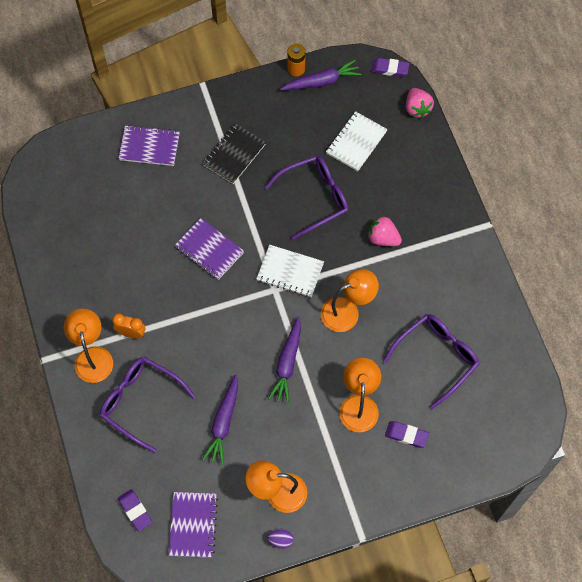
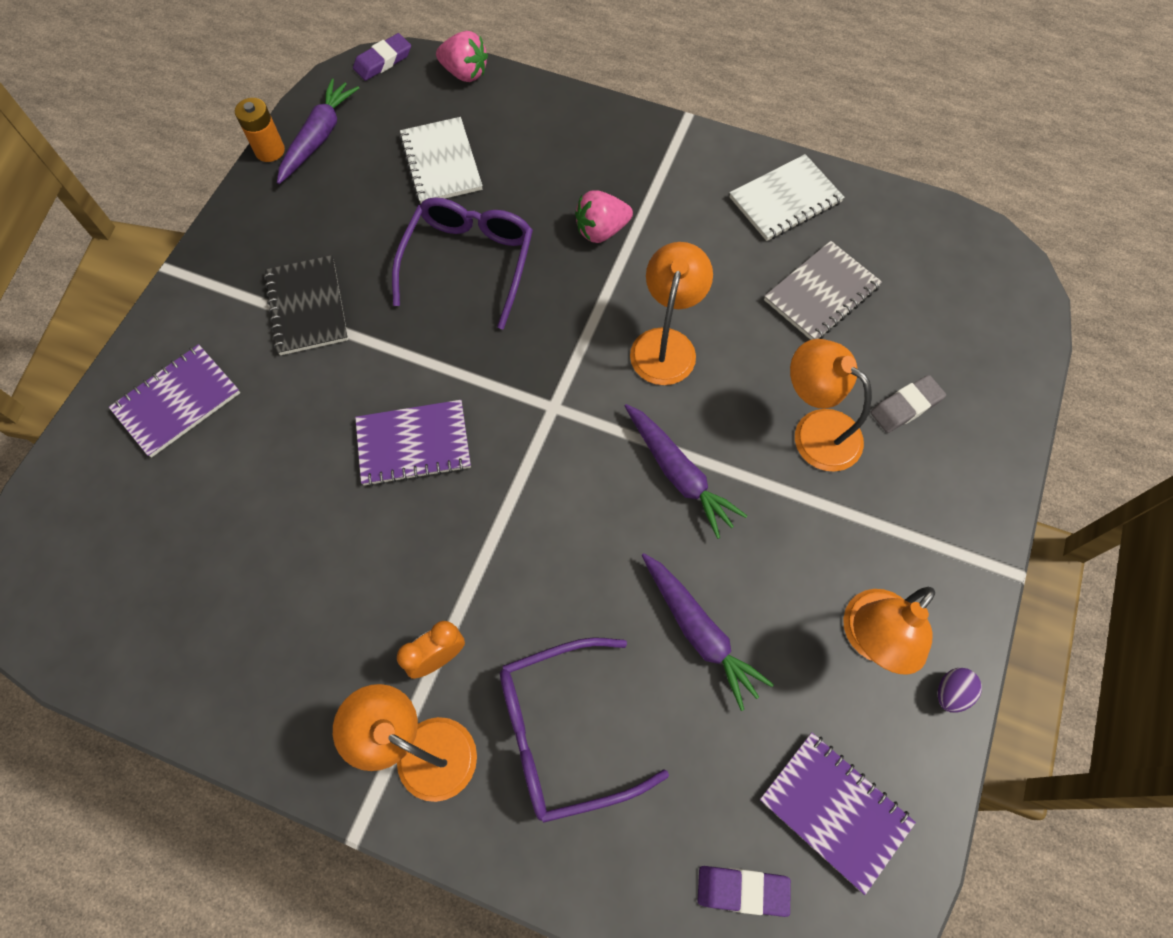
camera: 50 degrees left, 0 degrees up
(290, 272) = (546, 369): white notebook -> white notebook (785, 200)
(406, 435) = (905, 406): purple eraser -> grey eraser
(436, 358) = (821, 293): purple glasses -> grey notebook

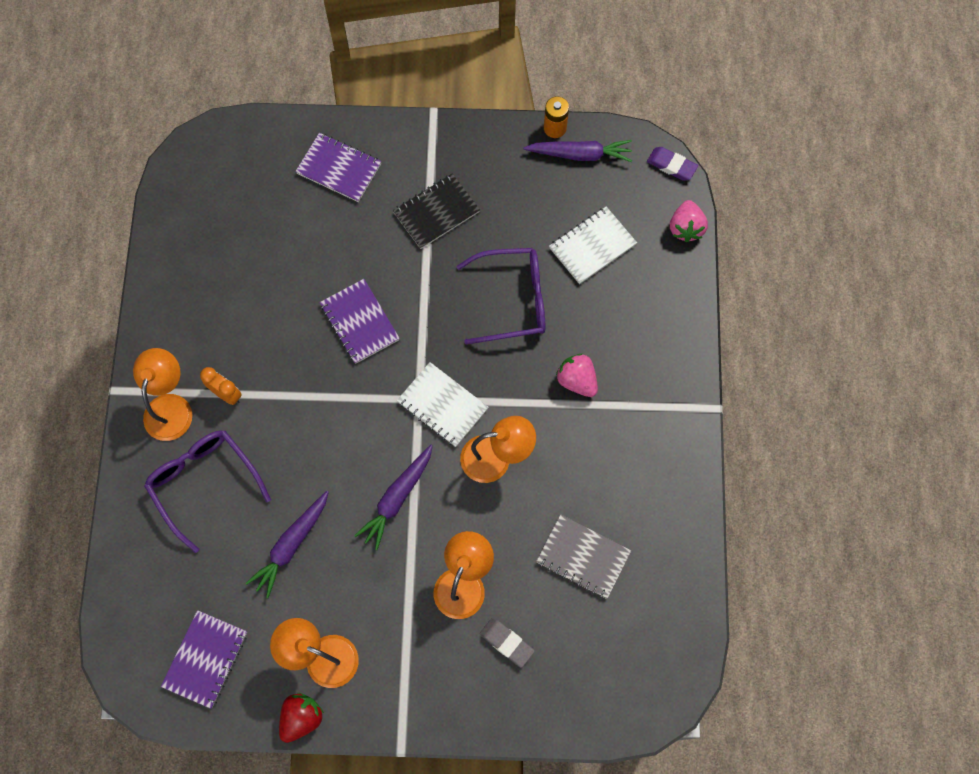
camera: 70 degrees right, 5 degrees up
(742, 890) = (145, 616): purple eraser -> none
(785, 200) = (661, 507): white notebook -> white notebook (442, 405)
(951, 692) = (301, 718): purple egg -> red strawberry

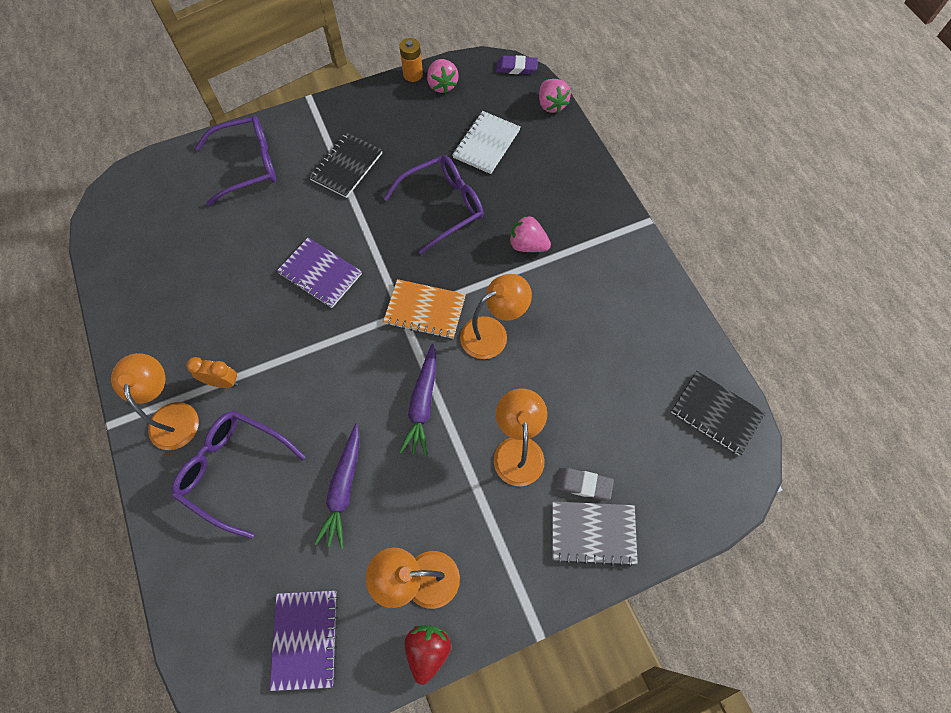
camera: 25 degrees left, 5 degrees down
(339, 169) = (248, 165): purple notebook -> purple glasses
(442, 405) = (425, 310): white notebook -> orange notebook
(580, 154) = (442, 85): purple carrot -> pink strawberry
(583, 557) = (609, 381): grey notebook -> grey notebook (593, 533)
(669, 636) = (716, 413): none -> black notebook

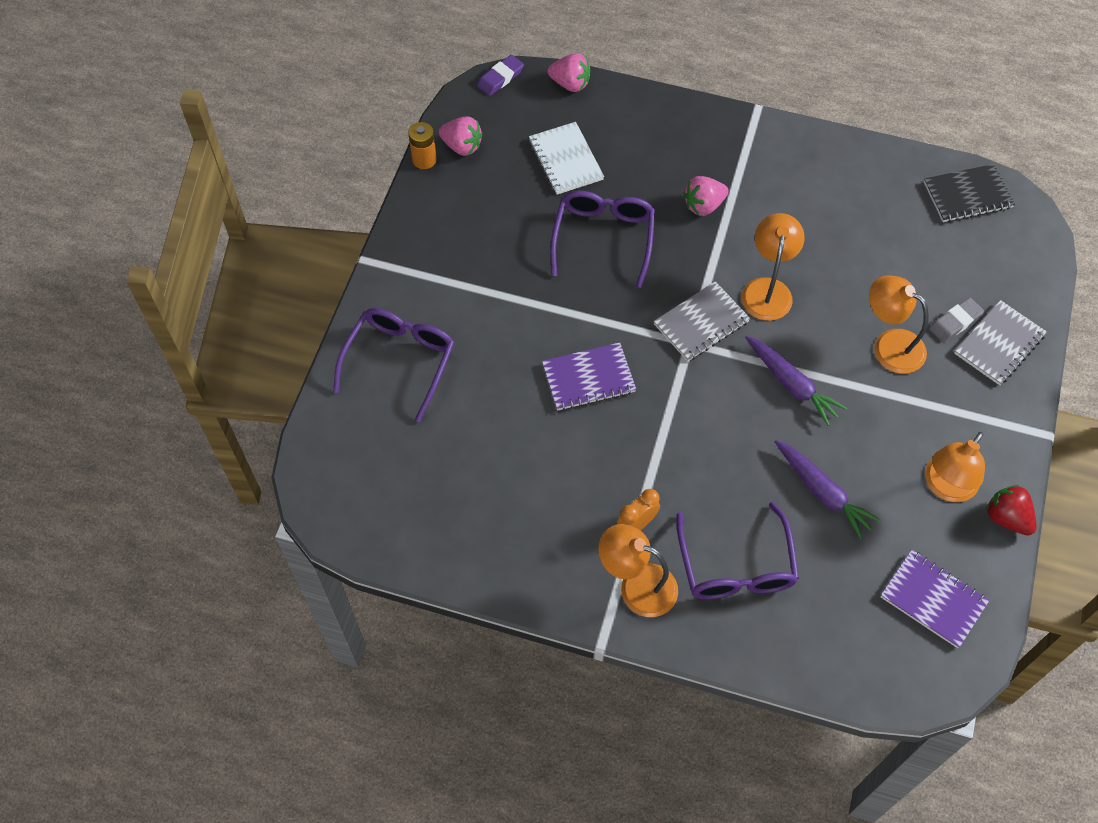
camera: 50 degrees left, 5 degrees down
(234, 470) = (736, 566): purple glasses -> purple glasses turned 75 degrees counterclockwise
(346, 166) = (484, 282): black notebook -> none
(425, 310) = (701, 323): orange notebook -> grey notebook

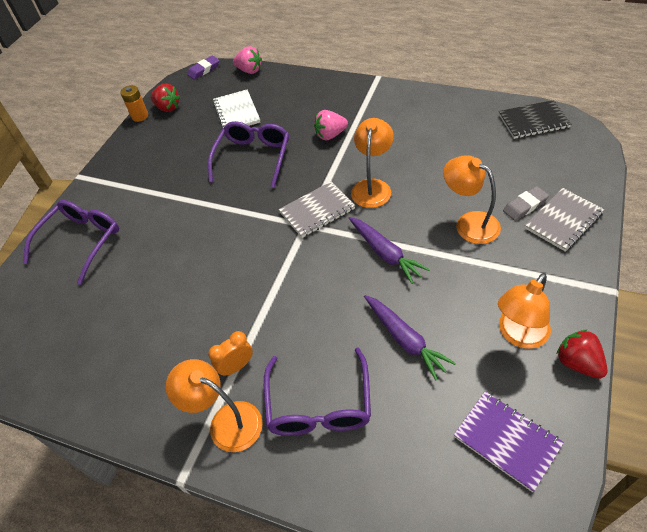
camera: 10 degrees right, 10 degrees down
(462, 146) = (167, 107): pink strawberry -> red strawberry
(588, 378) = (221, 251): purple notebook -> none

